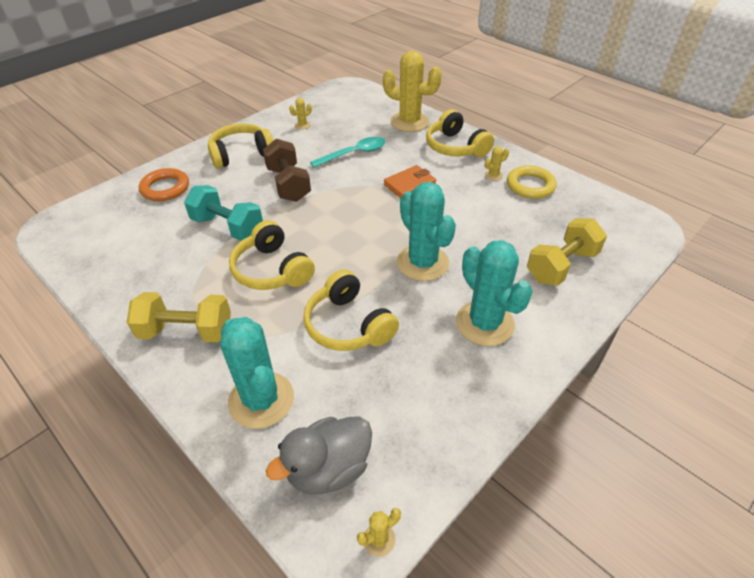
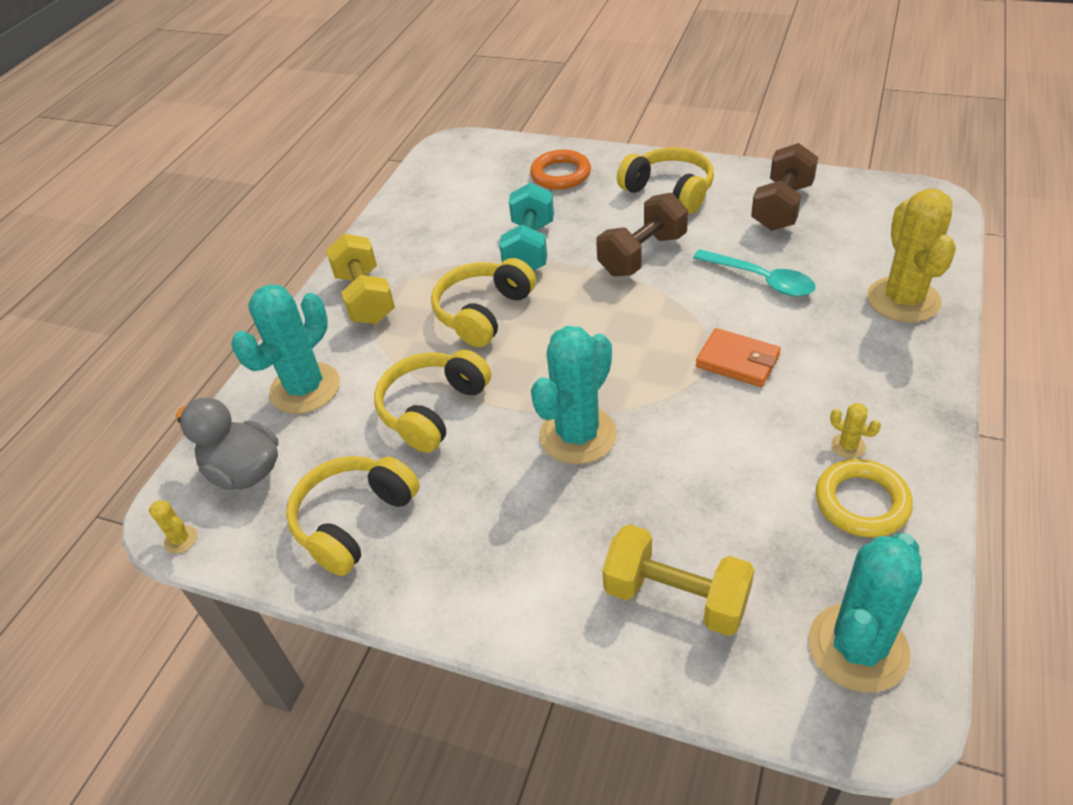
camera: 70 degrees right, 0 degrees up
(302, 125) = (782, 207): yellow cactus -> brown dumbbell
(455, 147) = (885, 375): yellow headphones -> yellow headphones (354, 521)
(484, 323) = (501, 536): turquoise cactus -> turquoise cactus (858, 647)

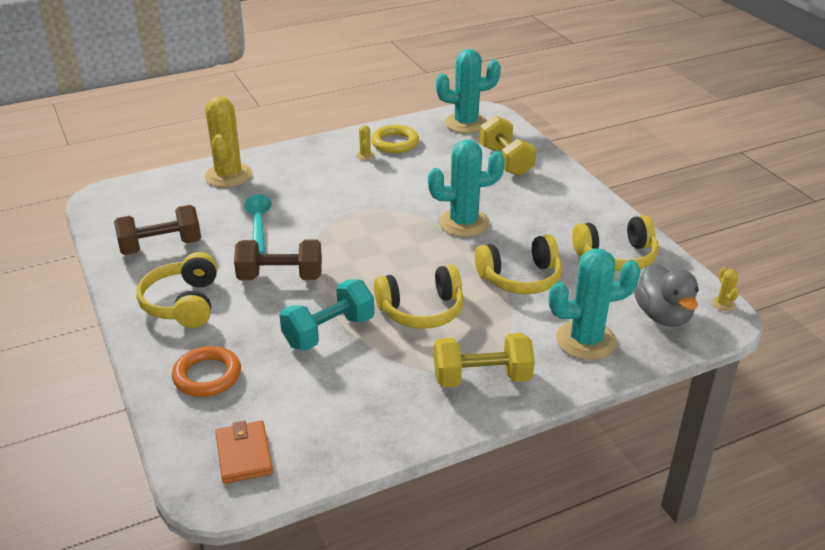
camera: 140 degrees left, 10 degrees down
(365, 298) = (482, 378): yellow dumbbell -> yellow dumbbell turned 60 degrees clockwise
(737, 361) = (343, 202): orange wallet -> orange wallet (244, 455)
(903, 300) = (228, 175): yellow cactus -> yellow cactus turned 45 degrees counterclockwise

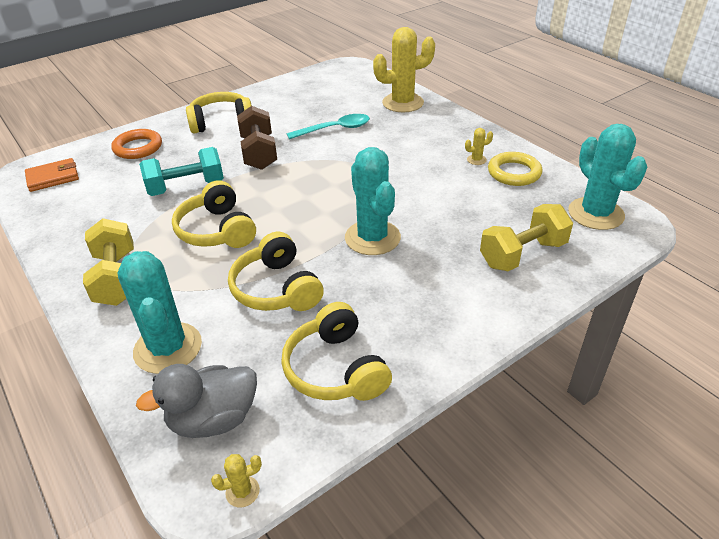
camera: 80 degrees right, 5 degrees up
(161, 246) = (291, 99): brown dumbbell -> none
(329, 332) = (186, 187): turquoise dumbbell -> turquoise dumbbell turned 60 degrees counterclockwise

